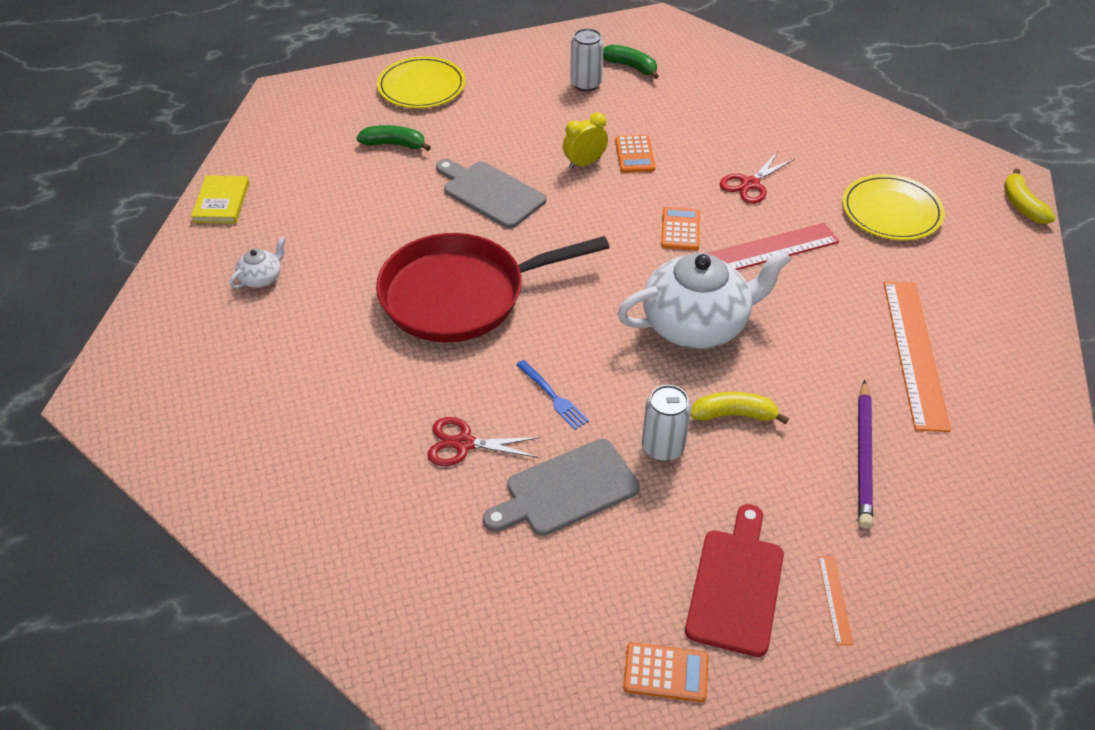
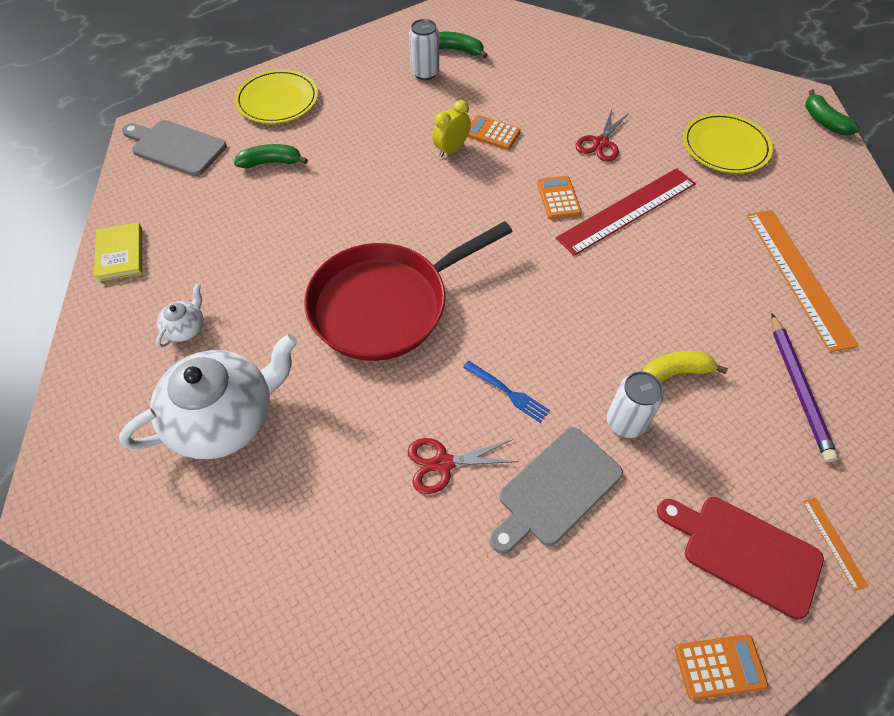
camera: 15 degrees left, 10 degrees up
(490, 193) = (377, 194): grey cutting board -> grey cutting board (176, 147)
(634, 155) = (492, 133): orange calculator -> orange calculator turned 135 degrees clockwise
(696, 324) = (607, 289): white teapot -> white teapot (225, 418)
(736, 585) = (745, 552): red cutting board -> red cutting board turned 60 degrees counterclockwise
(1022, 205) = (824, 121): yellow banana -> green banana

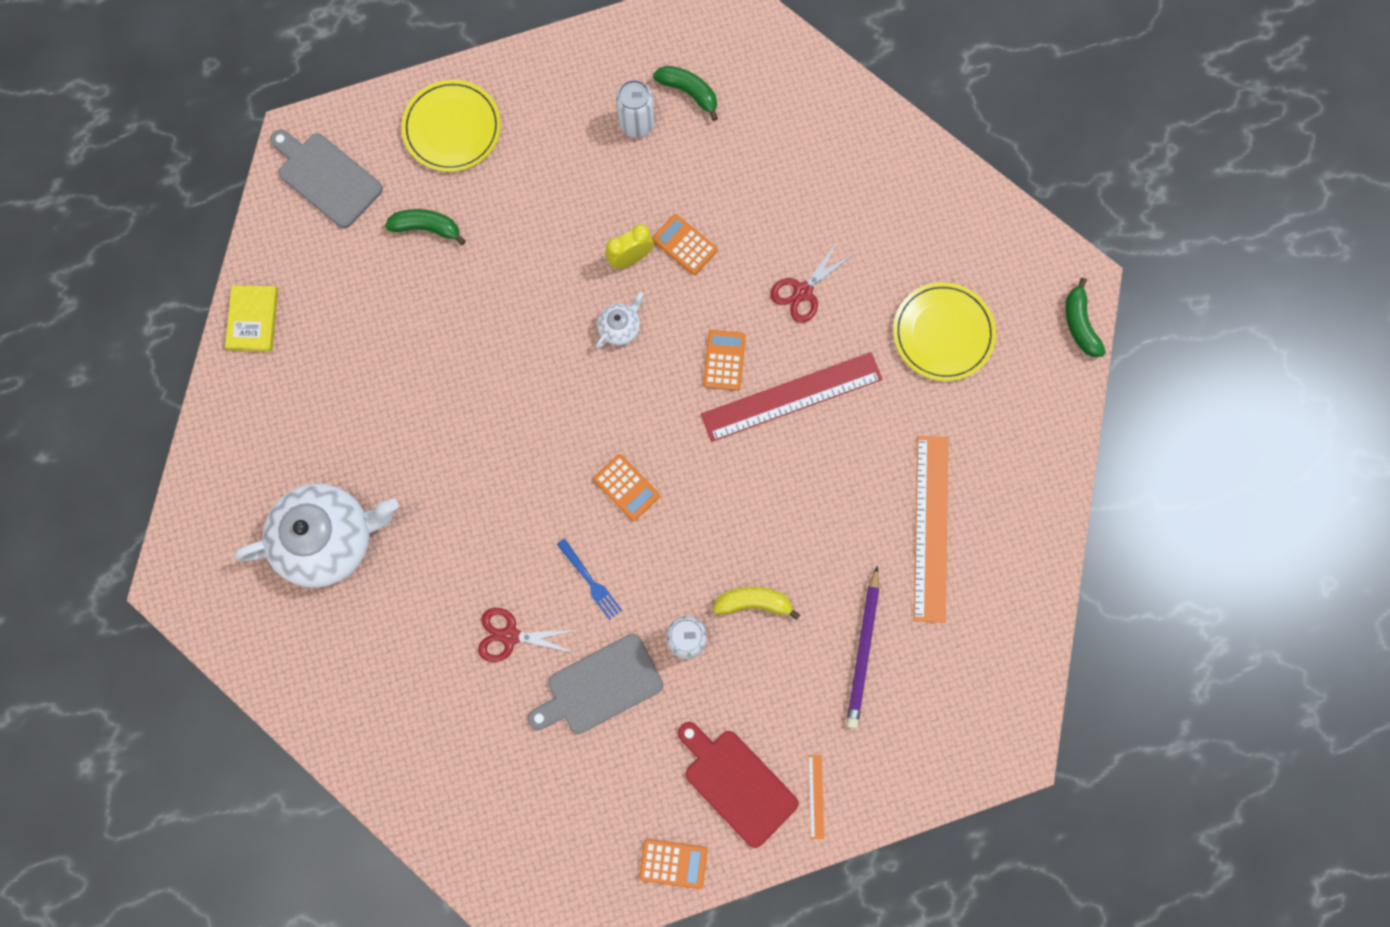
camera: 15 degrees right, 20 degrees up
(186, 328) = (307, 429): white teapot -> white teapot (620, 327)
(386, 305) = (503, 452): red pan -> none
(512, 307) = (626, 487): none -> orange calculator

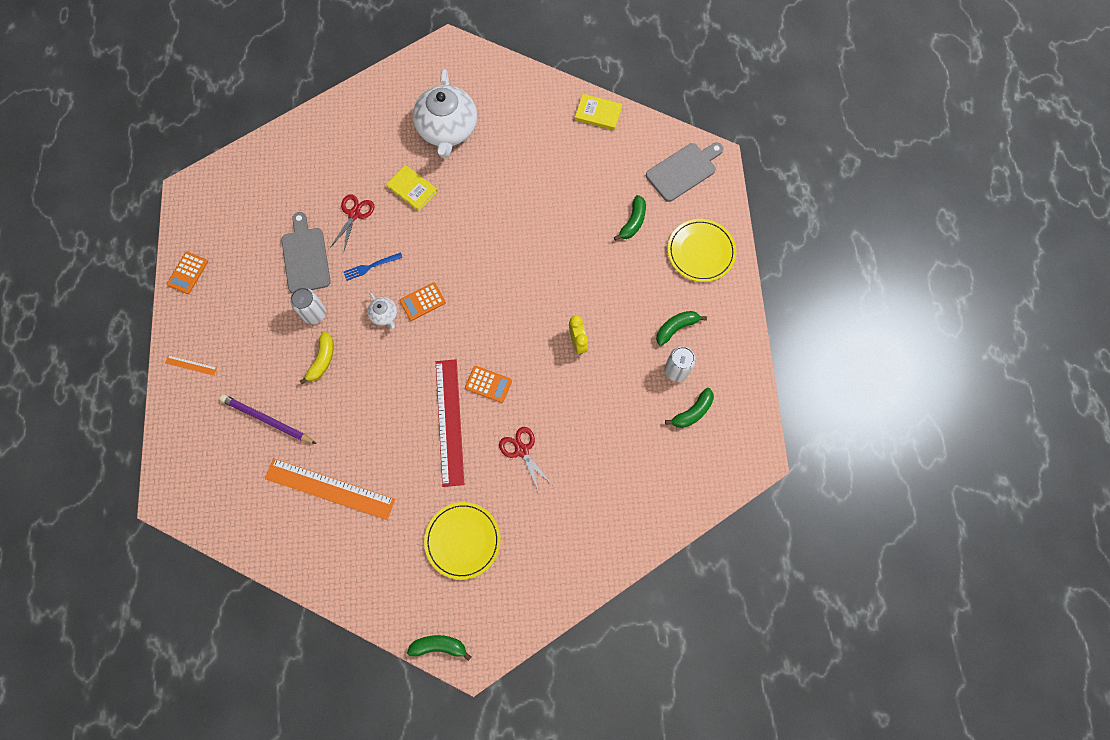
camera: 105 degrees right, 5 degrees down
(447, 560) = (412, 189): none -> yellow book
(575, 136) = (676, 328): none -> green banana
(620, 327) = (531, 324): white teapot -> white teapot (384, 315)
(684, 245) = (578, 379): orange calculator -> none
(737, 783) = (217, 321): red cutting board -> none

